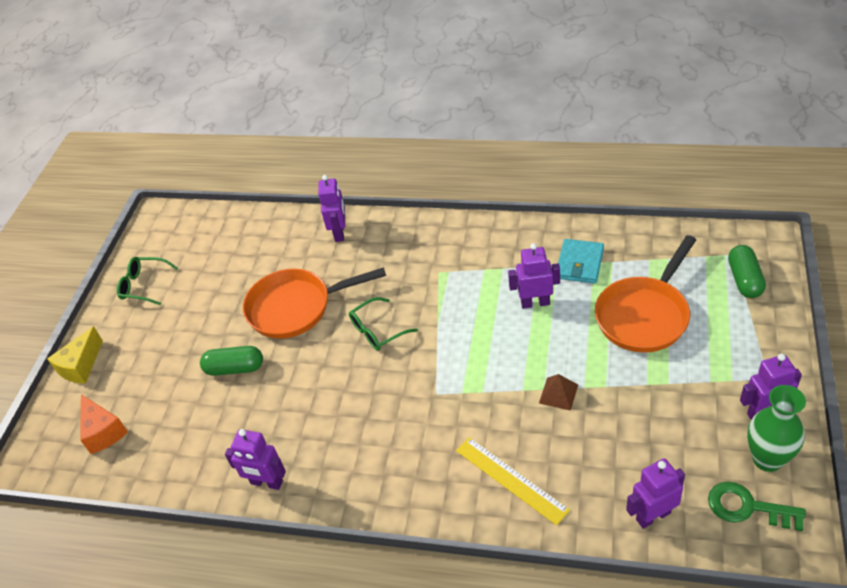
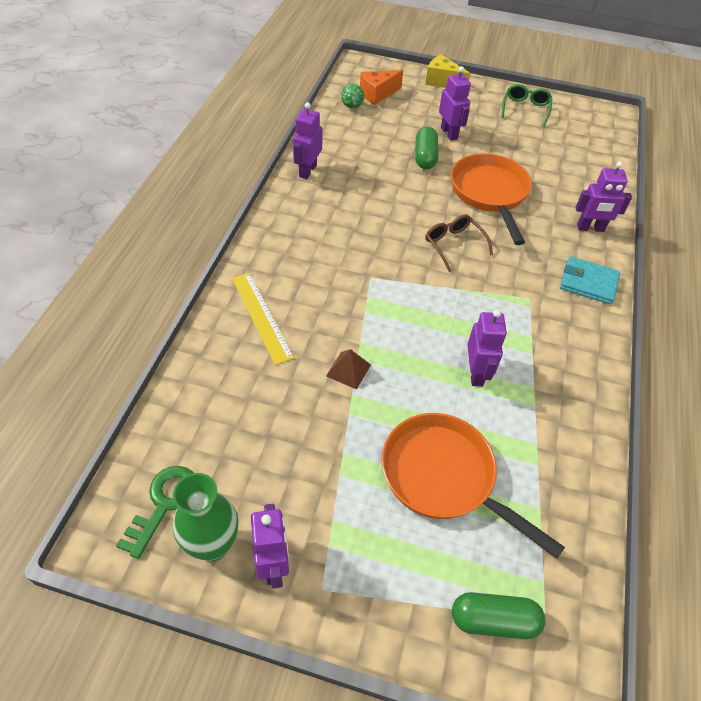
camera: 85 degrees right, 5 degrees up
(129, 456) = (352, 106): none -> green ball
(377, 331) = (453, 245): green glasses -> brown glasses
(511, 479) = (262, 316): yellow ruler -> yellow ruler turned 75 degrees counterclockwise
(579, 263) = (535, 429): turquoise wallet -> turquoise wallet (588, 283)
(653, 516) = (186, 416): purple robot -> purple robot (449, 133)

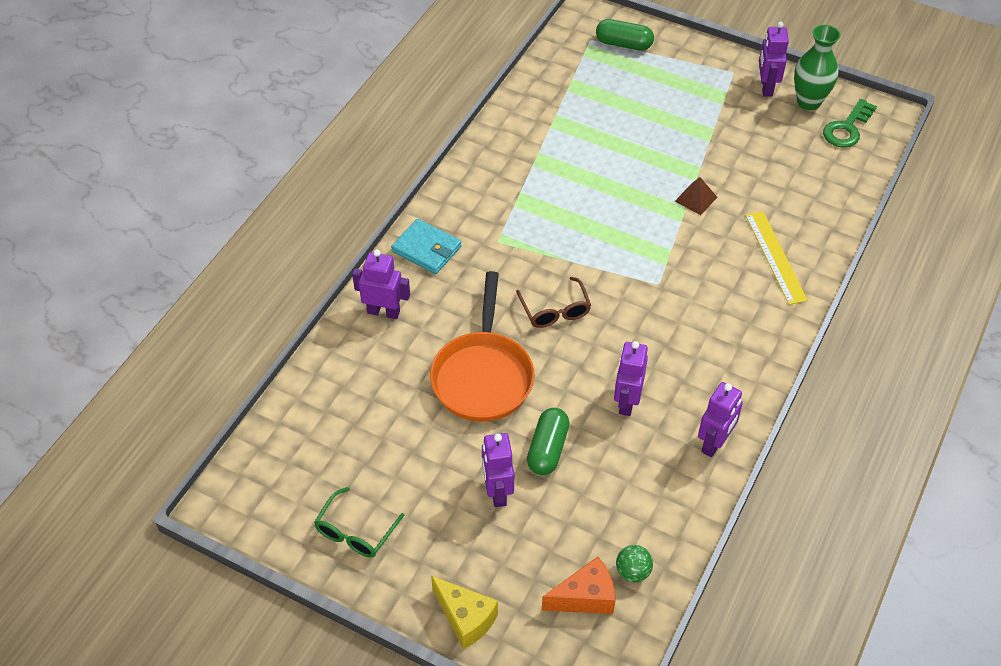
camera: 165 degrees left, 0 degrees up
(444, 477) = (633, 116): orange pan -> none
(476, 373) = (580, 182): purple robot -> purple robot (626, 402)

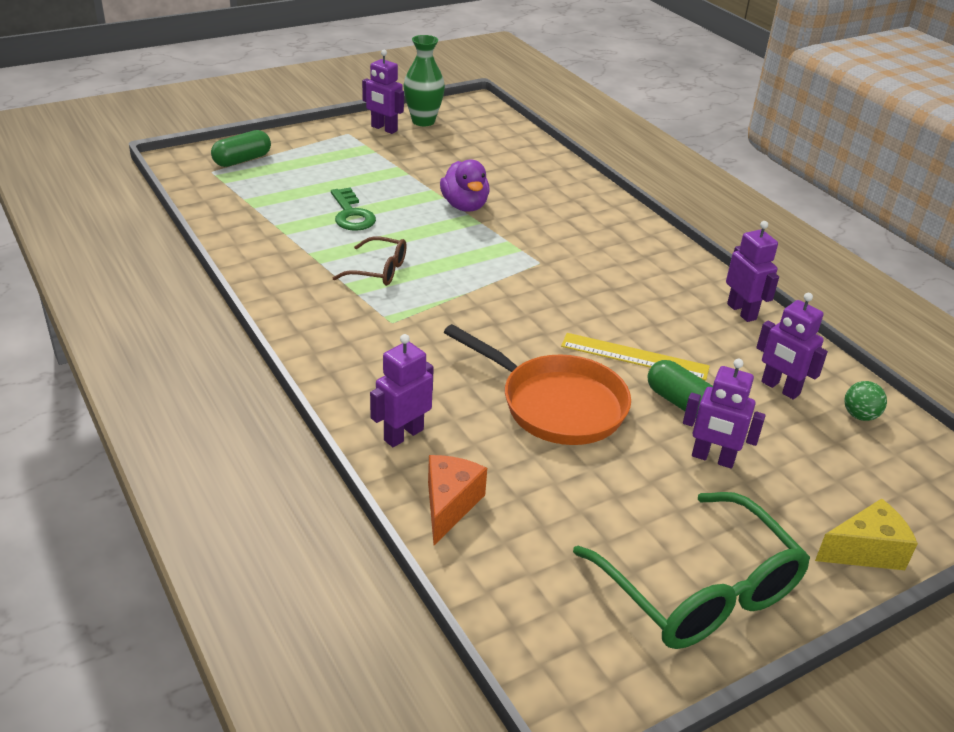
camera: 60 degrees left, 15 degrees down
(355, 532) = (700, 591): green glasses -> green glasses, size x1.90
(426, 249) = (349, 369): turquoise wallet -> none
(555, 311) = (515, 327): brown glasses -> brown glasses (379, 270)
(585, 597) = (876, 457): orange cheese -> orange cheese (449, 505)
(626, 402) = (660, 335): purple robot -> purple robot (780, 388)
(695, 199) = (464, 206): brown pyramid -> purple duck
(775, 257) = (567, 201): yellow ruler -> yellow ruler (634, 357)
(847, 128) = (470, 120): green key -> green key (351, 214)

